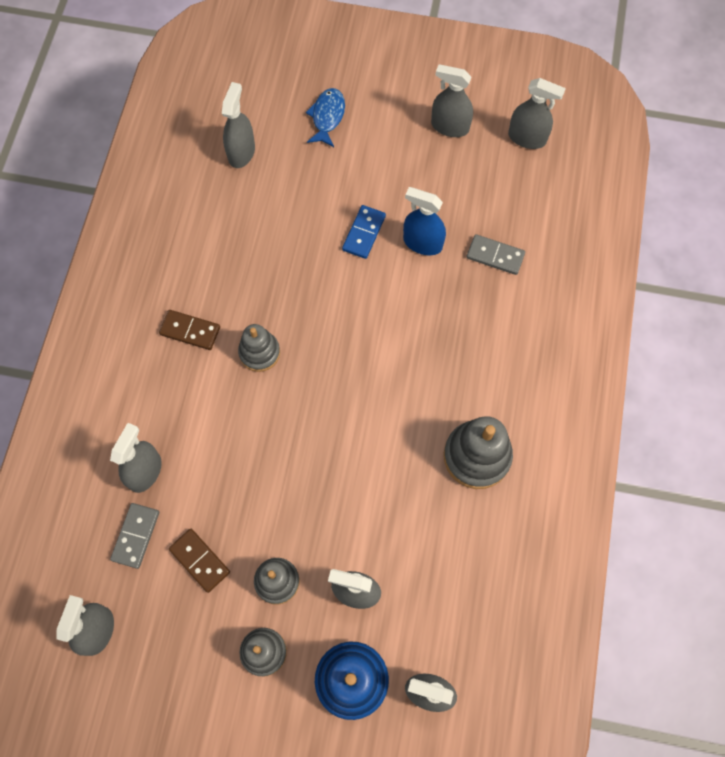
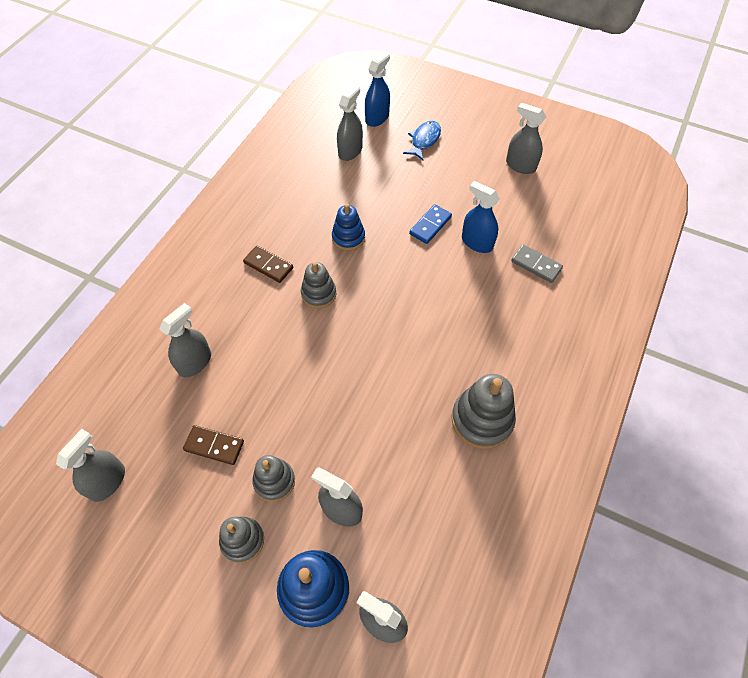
camera: 15 degrees right, 10 degrees down
(136, 536) = (168, 411): grey domino -> none
(200, 560) = (214, 446): brown domino -> brown domino turned 45 degrees counterclockwise
(261, 97) = (377, 118): none -> blue spray bottle
(273, 272) = (348, 237): none -> blue stacking toy
(527, 138) = (582, 185): grey spray bottle -> none

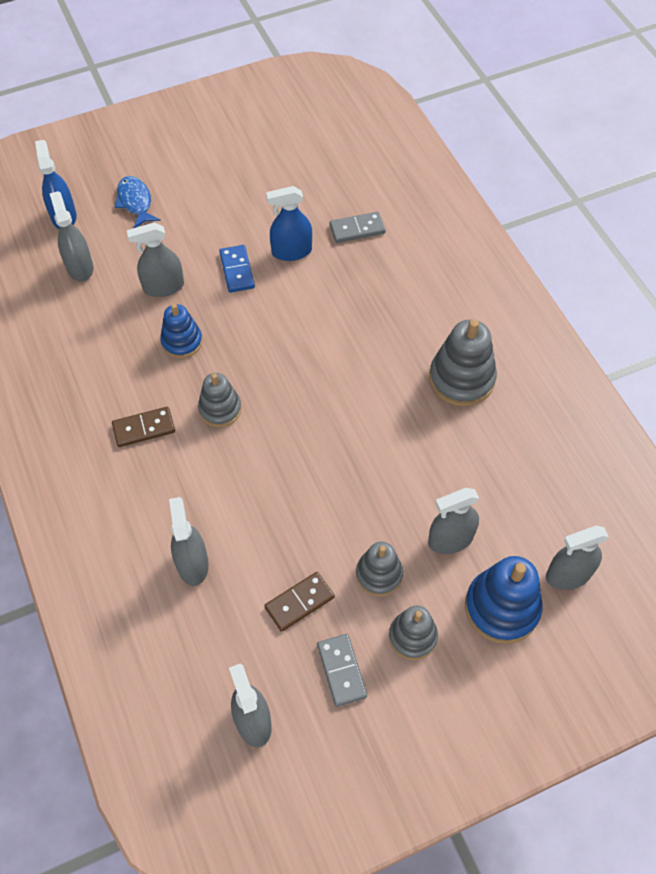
camera: 50 degrees left, 0 degrees up
(182, 511) = (341, 670): none -> grey domino
(520, 165) = (245, 158): grey spray bottle -> grey spray bottle (163, 287)

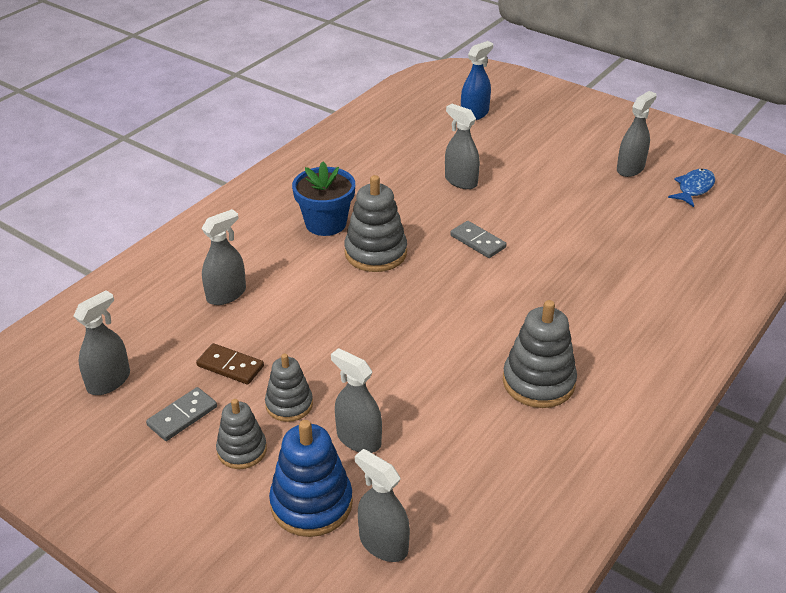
camera: 60 degrees right, 20 degrees down
(80, 267) = (438, 138): grey spray bottle -> grey spray bottle (630, 168)
(135, 202) = (524, 137): blue fish -> blue fish (694, 188)
(144, 428) = (325, 223): brown domino -> blue flower pot
(182, 341) = (419, 209): blue stacking toy -> none
(220, 409) = (375, 253): grey stacking toy -> grey stacking toy, size x1.57
(237, 270) = (515, 209): blue domino -> none
(291, 251) = (566, 229): blue spray bottle -> none
(357, 229) = (631, 255): grey domino -> grey domino (478, 241)

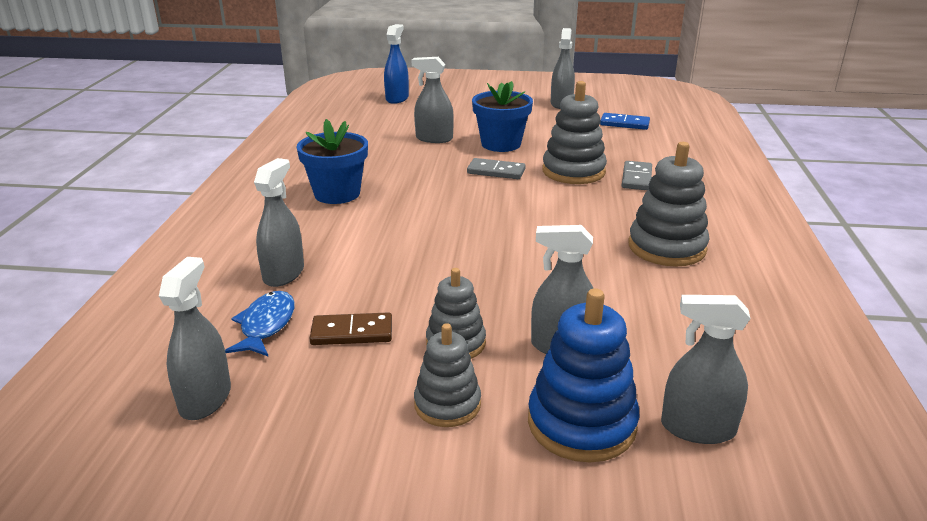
camera: 30 degrees left, 10 degrees down
(182, 416) = (339, 399): grey domino -> grey domino (636, 178)
(375, 253) = (411, 201): grey stacking toy -> grey stacking toy (573, 171)
(515, 208) = (501, 144): none -> blue flower pot
(666, 218) = (624, 124): none -> blue domino
(694, 188) = (621, 104): blue fish -> blue fish (266, 325)

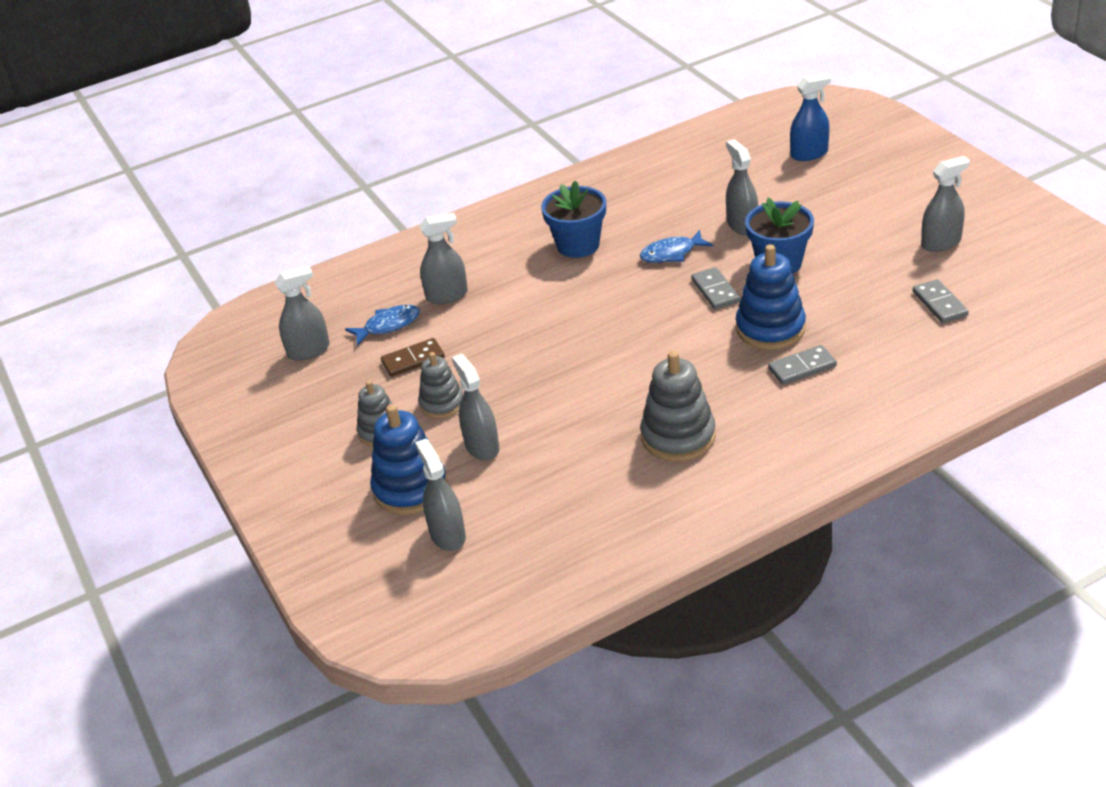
camera: 60 degrees right, 10 degrees up
(352, 332) = (413, 360): brown domino -> brown domino turned 75 degrees counterclockwise
(421, 168) = (671, 253): none -> blue fish
(573, 171) = (770, 328): grey stacking toy -> blue stacking toy
(624, 124) = (939, 304): blue domino -> grey domino

